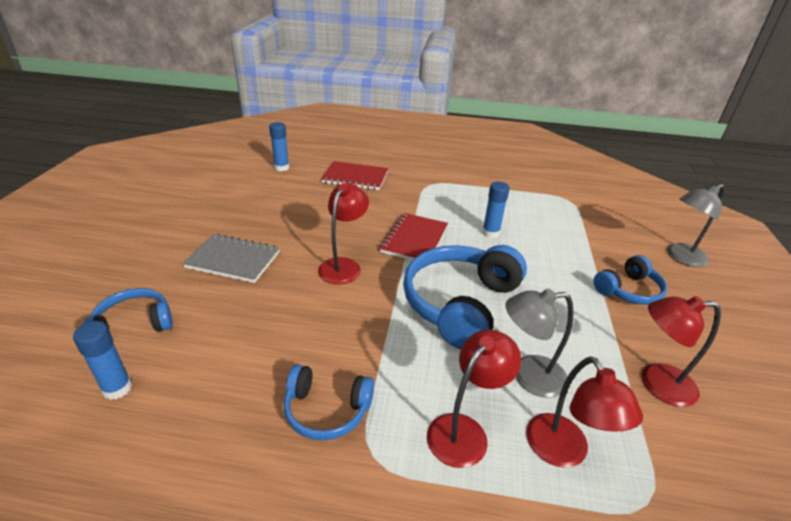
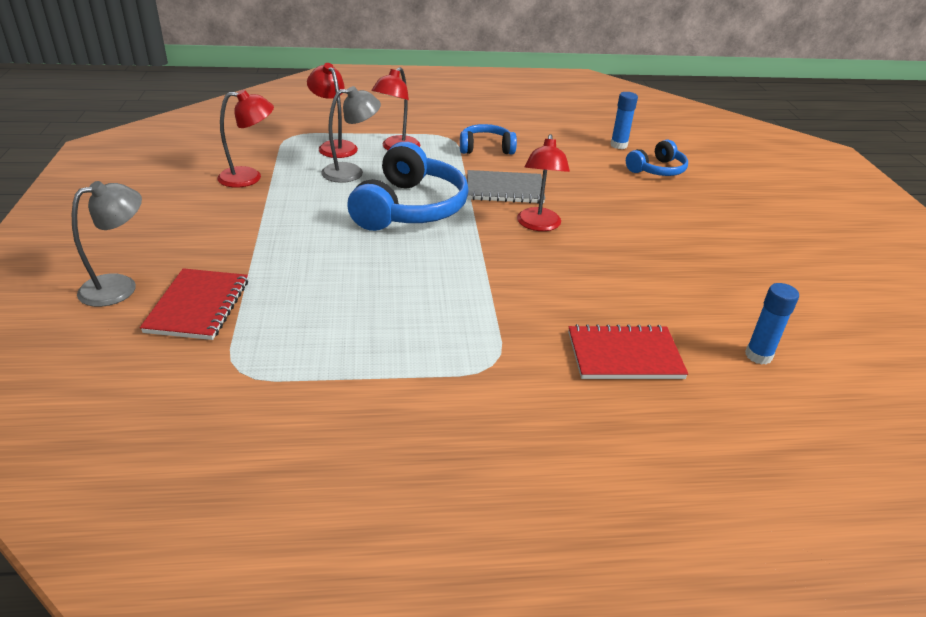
camera: 165 degrees right, 0 degrees up
(233, 260) = (647, 217): grey notebook -> grey notebook (504, 189)
(414, 240) = (478, 262): red notebook -> red notebook (198, 306)
(490, 233) = (381, 285): blue glue stick -> none
(628, 290) = (226, 239): blue headphones -> none

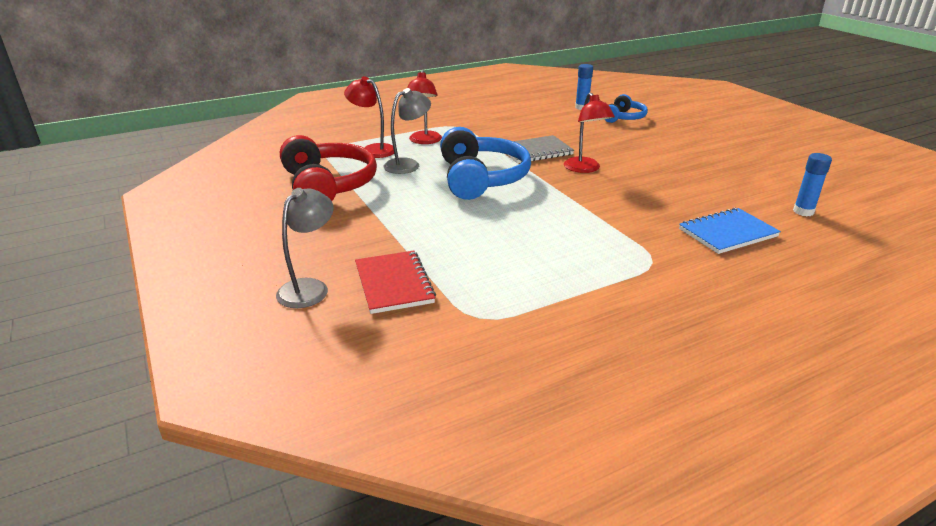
camera: 20 degrees left, 5 degrees down
(249, 177) = (328, 185): red lamp -> red headphones
(486, 148) = (491, 128): blue headphones -> none
(624, 355) = (727, 233): red notebook -> blue notebook

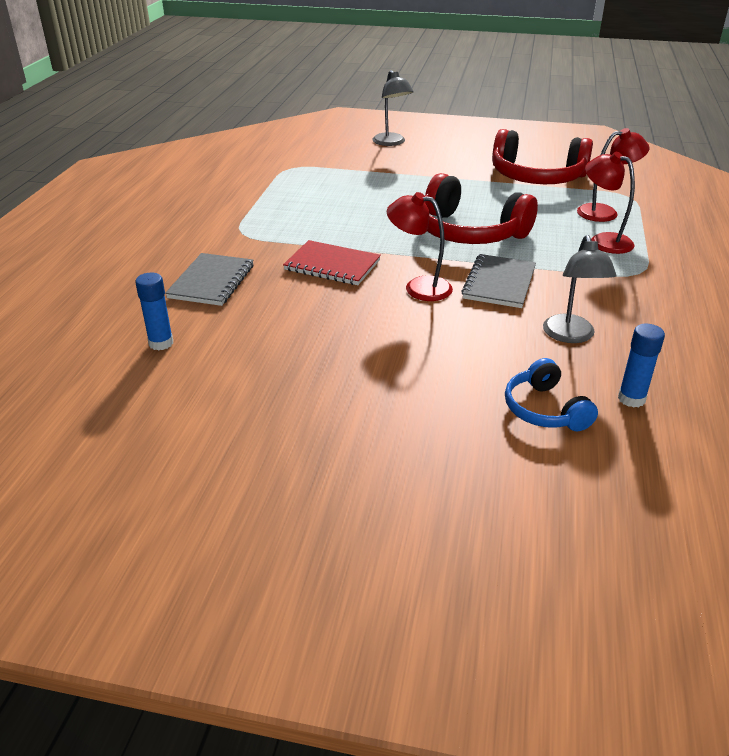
camera: 130 degrees right, 5 degrees up
(394, 284) = (360, 159): red notebook -> red notebook (332, 265)
(408, 164) = (545, 215): grey lamp -> grey lamp (571, 336)
(481, 178) = (469, 232): blue headphones -> red headphones
(727, 233) = (211, 281): blue notebook -> grey notebook

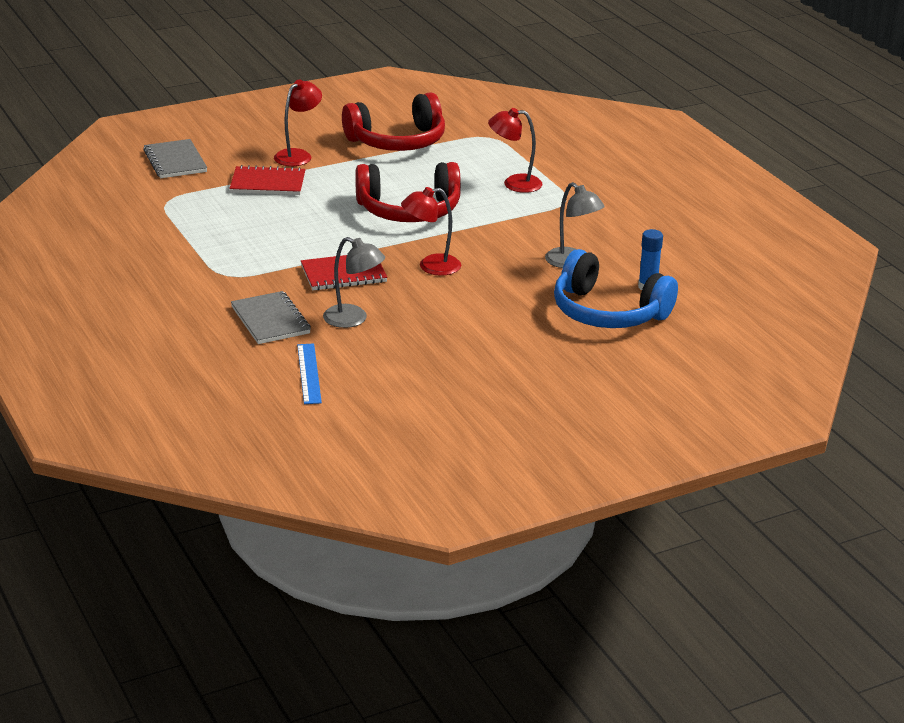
camera: 40 degrees left, 5 degrees down
(161, 343) = (309, 373): blue glue stick -> blue ruler
(383, 177) = (268, 183): none -> red notebook
(391, 143) = (221, 144): grey lamp -> grey lamp (353, 319)
(499, 283) = (482, 243): grey notebook -> grey notebook (175, 161)
(544, 410) = (608, 312): blue headphones -> blue headphones, size x1.81
(605, 212) = (488, 158): red lamp -> red lamp (298, 155)

